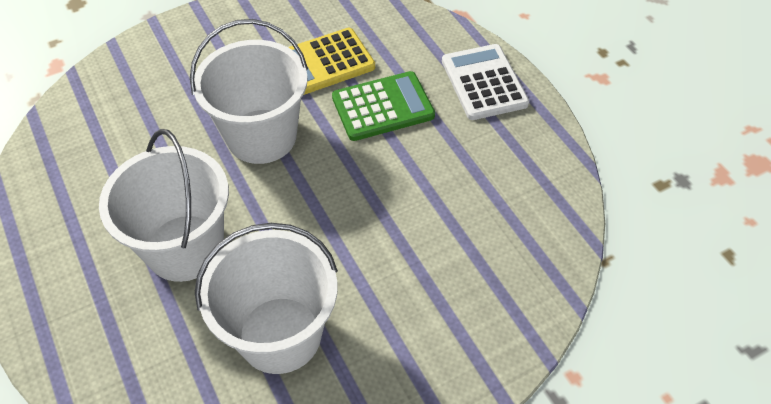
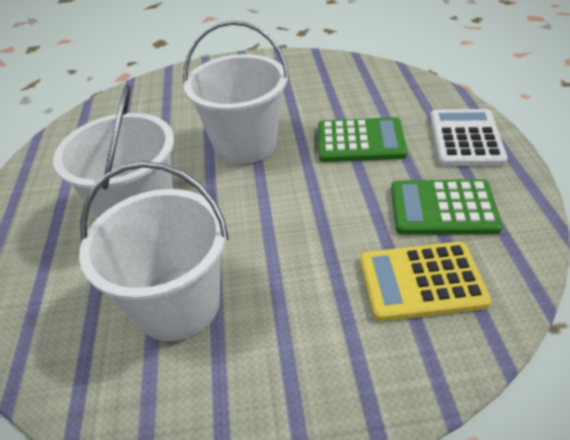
camera: 25 degrees right, 10 degrees down
(325, 62) = (324, 102): yellow calculator -> yellow calculator (421, 281)
(486, 168) = (443, 208): none -> green calculator

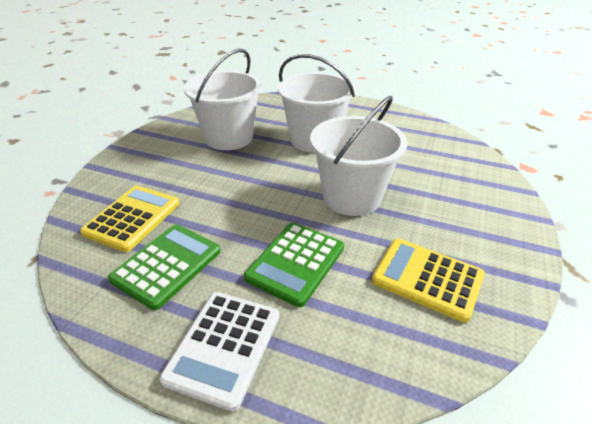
camera: 115 degrees right, 5 degrees down
(315, 86) = (427, 278): none -> yellow calculator
(465, 138) = (224, 347): white calculator -> white calculator turned 75 degrees clockwise

